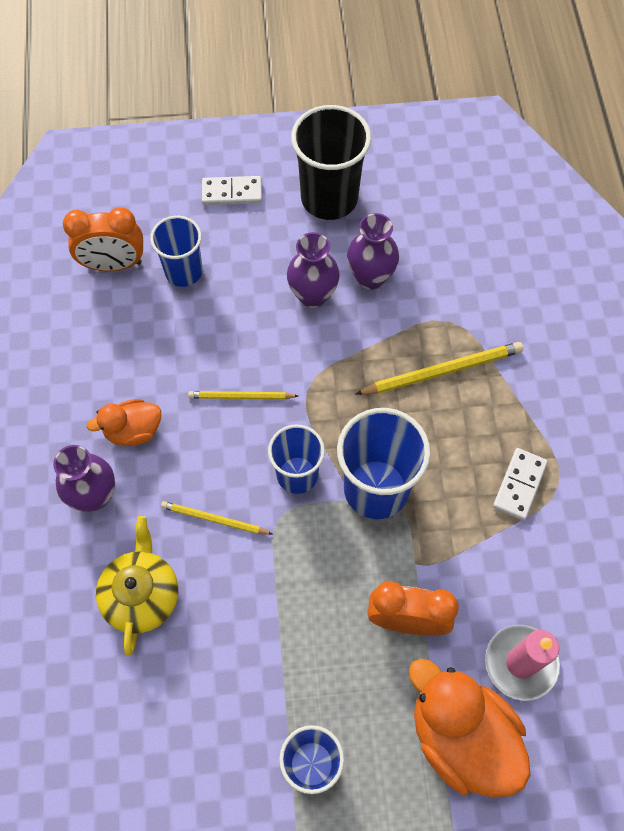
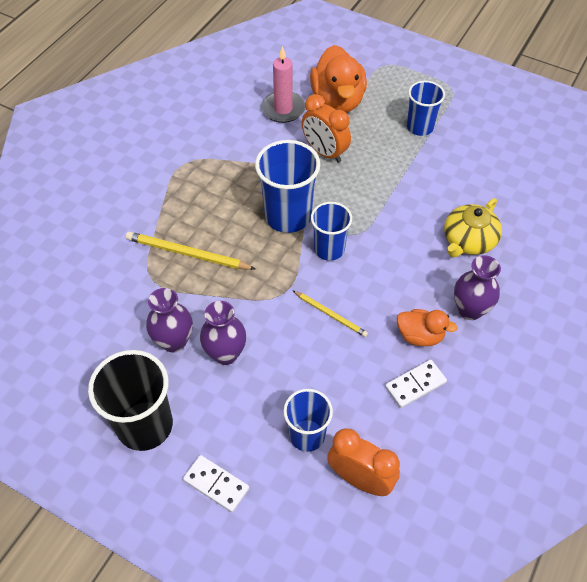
camera: 145 degrees left, 10 degrees down
(214, 519) = (398, 254): yellow pencil -> none
(519, 485) = (206, 174): white domino -> white domino (415, 385)

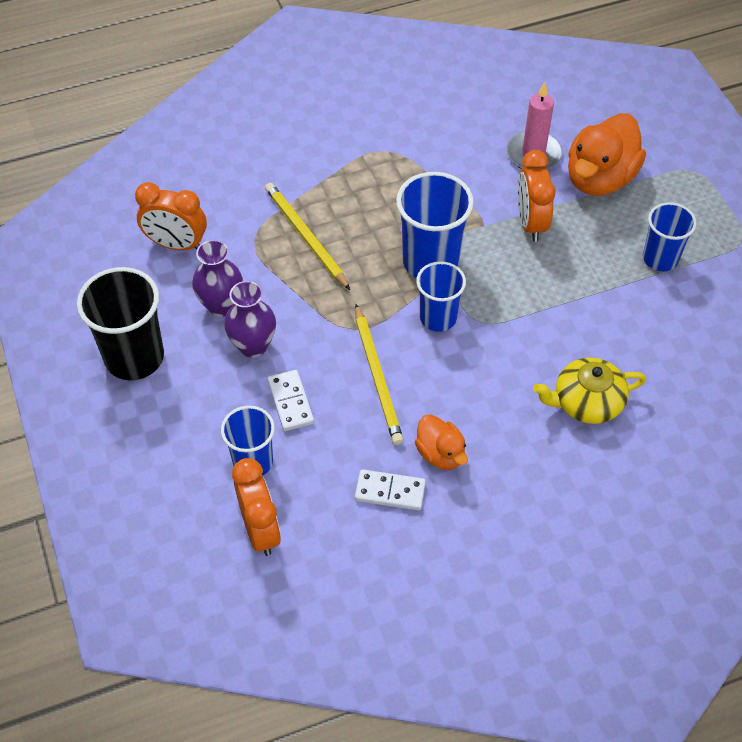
camera: 40 degrees right, 0 degrees up
(96, 321) = (176, 244): none -> orange clock
(216, 484) = (144, 444): white domino -> white domino (290, 402)
(330, 315) = (377, 377): yellow pencil -> yellow pencil, size x1.62
(470, 310) = (515, 465): purple vase -> none

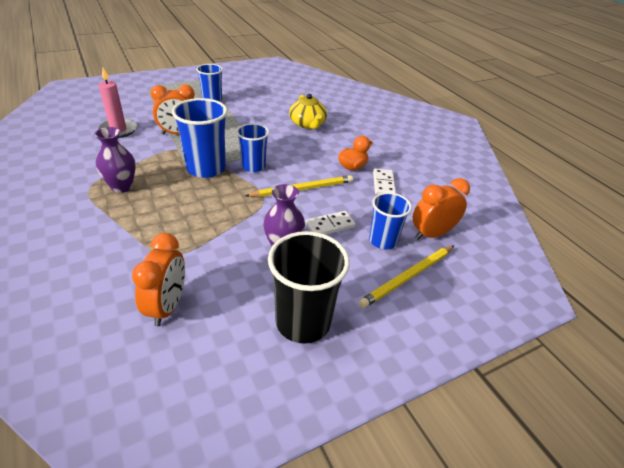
camera: 100 degrees left, 15 degrees down
(221, 305) = (243, 268): purple vase -> purple vase (122, 187)
(305, 237) = (173, 224): yellow pencil -> yellow pencil (408, 277)
(599, 178) = (148, 111): orange duck -> none

